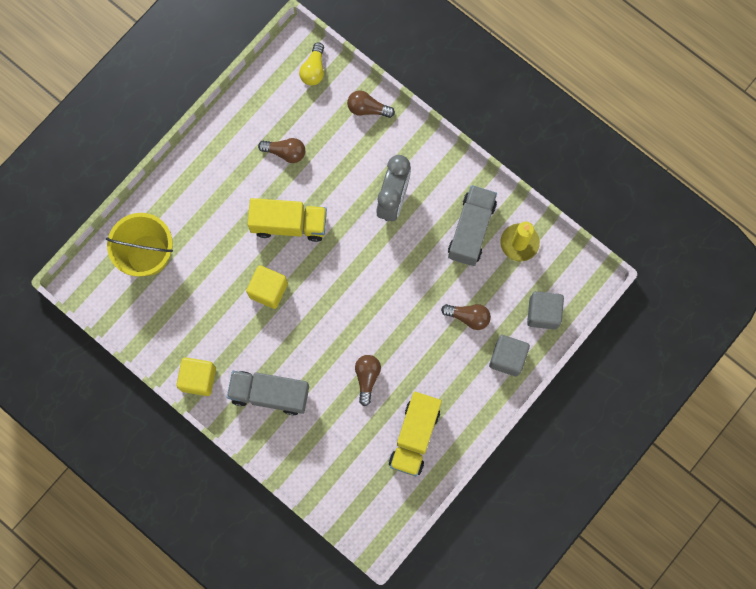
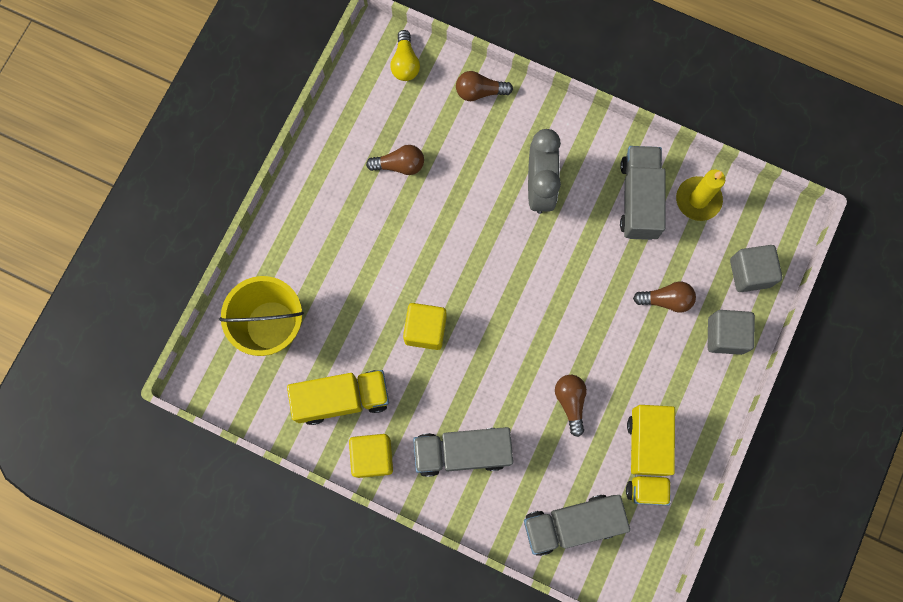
camera: 15 degrees left, 0 degrees up
(289, 224) = (427, 247): yellow truck -> yellow truck (342, 399)
(339, 473) = (571, 524): none -> grey truck

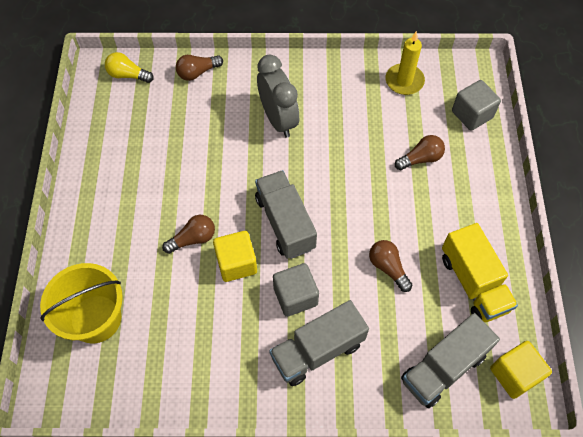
camera: 25 degrees left, 15 degrees down
(342, 399) = (188, 353): yellow truck -> none
(372, 457) = (238, 391): yellow cube -> yellow cube (514, 374)
(399, 165) = (156, 147): brown light bulb -> brown light bulb (193, 239)
(405, 63) = (128, 75): yellow light bulb -> yellow light bulb turned 135 degrees clockwise
(639, 199) = (360, 98): grey truck -> grey truck (285, 223)
(725, 335) = (480, 165): grey cube -> grey cube (295, 296)

